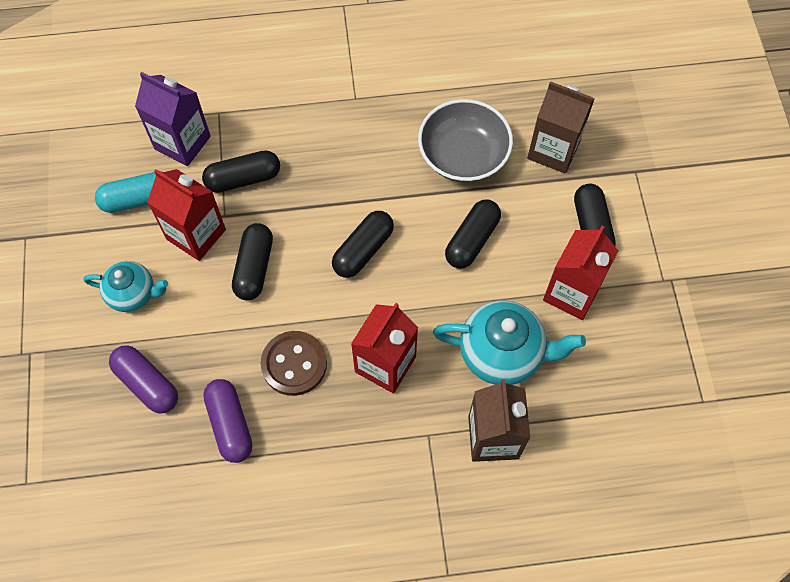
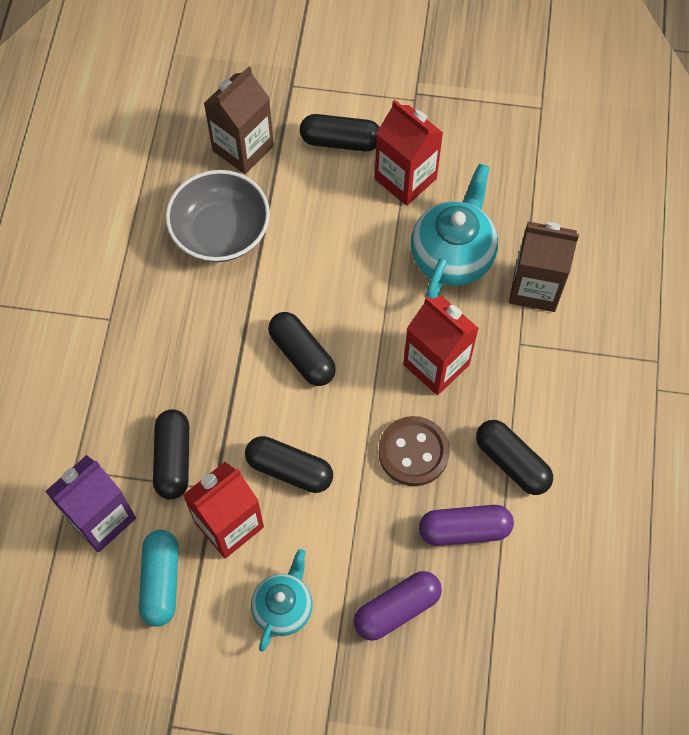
camera: 75 degrees left, 0 degrees up
(472, 240) = (322, 250): black capsule -> black capsule (512, 462)

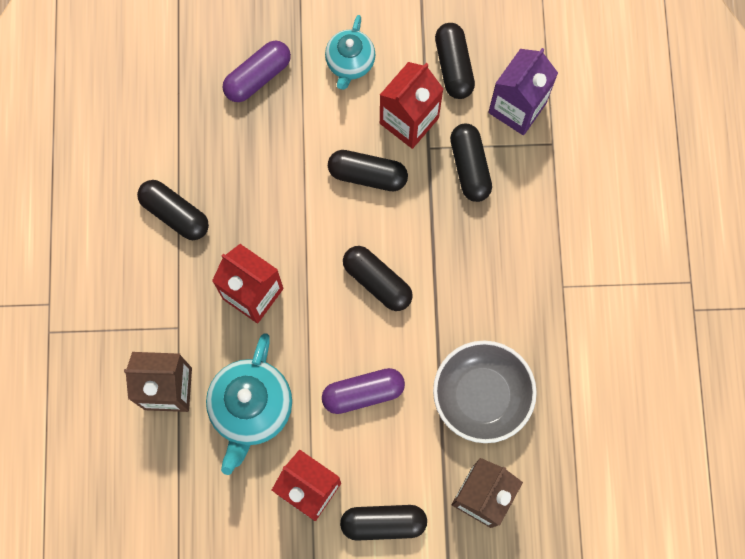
camera: 170 degrees right, 10 degrees up
(161, 581) = (453, 66): turquoise capsule -> black capsule
(413, 452) = (262, 208): brown button -> none
(464, 530) = (210, 149): purple capsule -> purple capsule (363, 393)

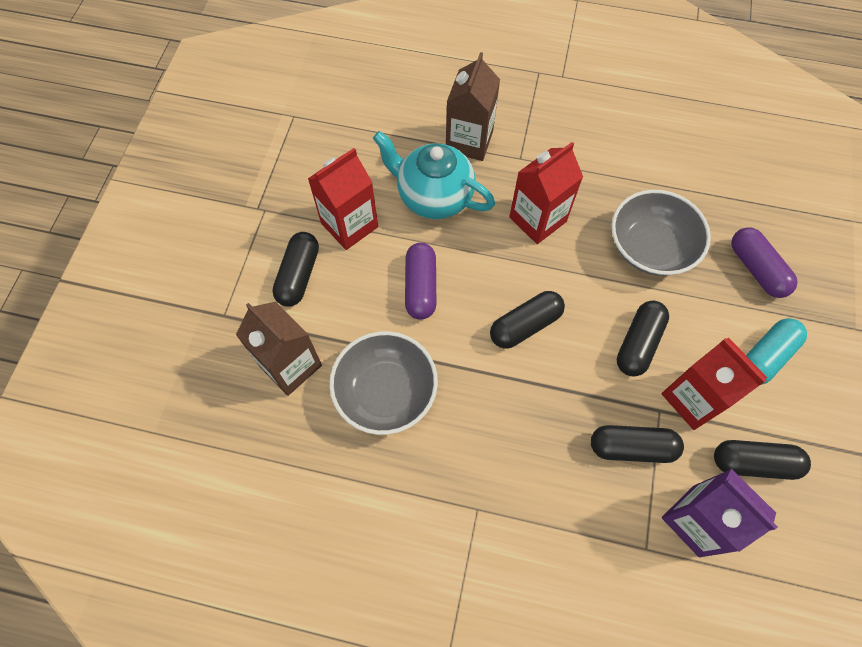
camera: 105 degrees right, 10 degrees down
(175, 214) = (625, 175): black capsule -> none
(258, 177) = (650, 247): none -> grey bowl
(350, 63) = (765, 356): turquoise teapot -> turquoise capsule

